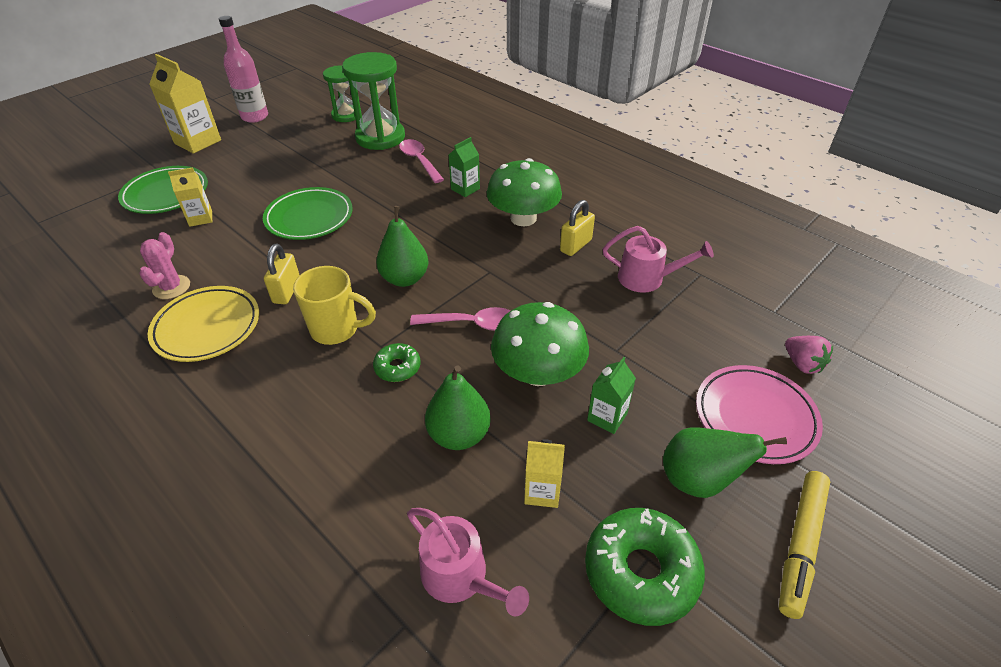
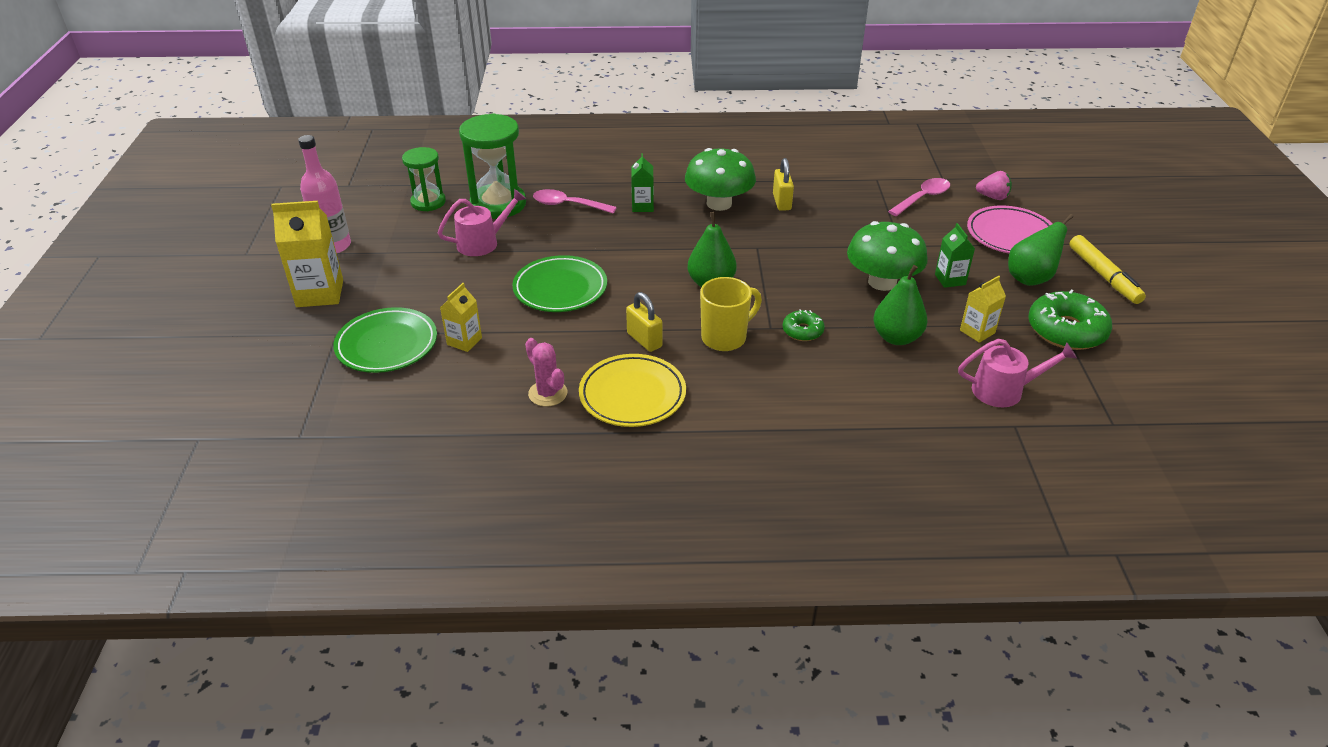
camera: 45 degrees left, 5 degrees down
(472, 324) = (801, 281): pink spoon -> pink spoon (922, 198)
(647, 278) = (853, 198): pink watering can -> pink watering can (482, 243)

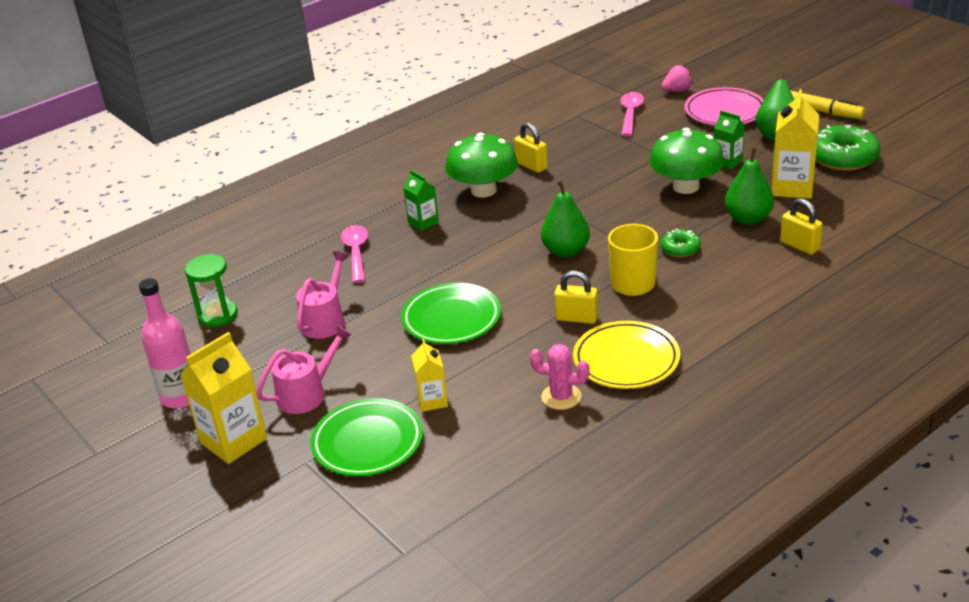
camera: 35 degrees left, 5 degrees down
(498, 204) = (290, 283): green hourglass -> none
(568, 205) = (356, 253): pink spoon -> pink spoon turned 105 degrees clockwise
(909, 386) = (800, 246): none -> yellow padlock
(977, 331) = (792, 187): yellow carton -> yellow carton, size x1.74
(1004, 390) = (858, 216): pink watering can -> pink watering can (306, 394)

